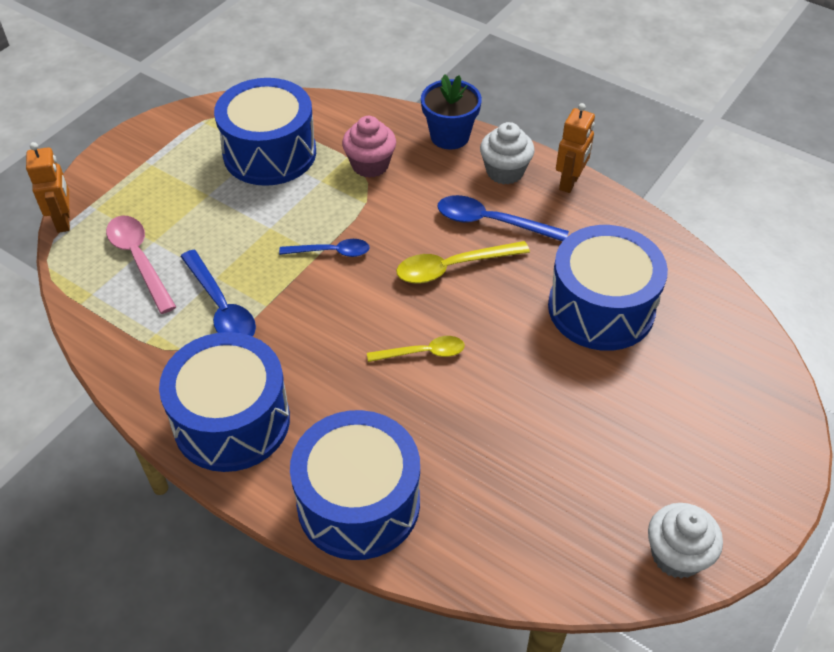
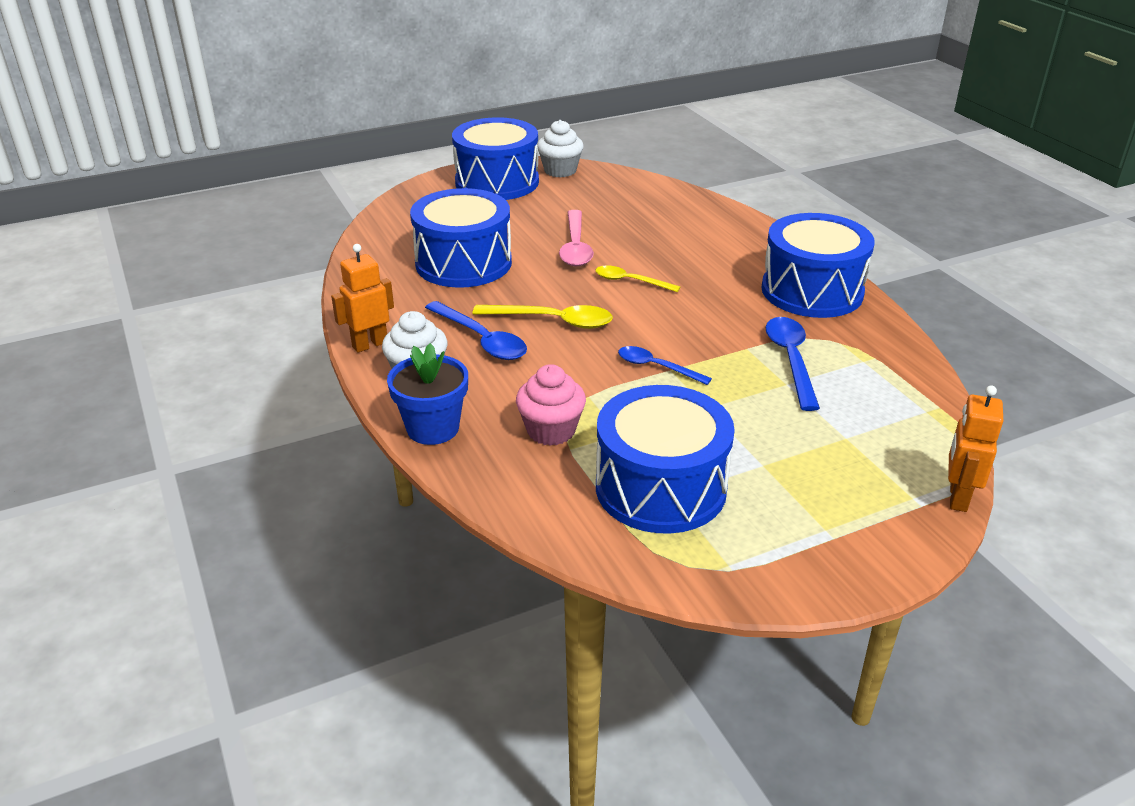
camera: 150 degrees left, 15 degrees down
(139, 260) = (867, 425): pink spoon -> pink spoon (575, 247)
(358, 503) = (737, 233): blue drum -> blue drum (497, 182)

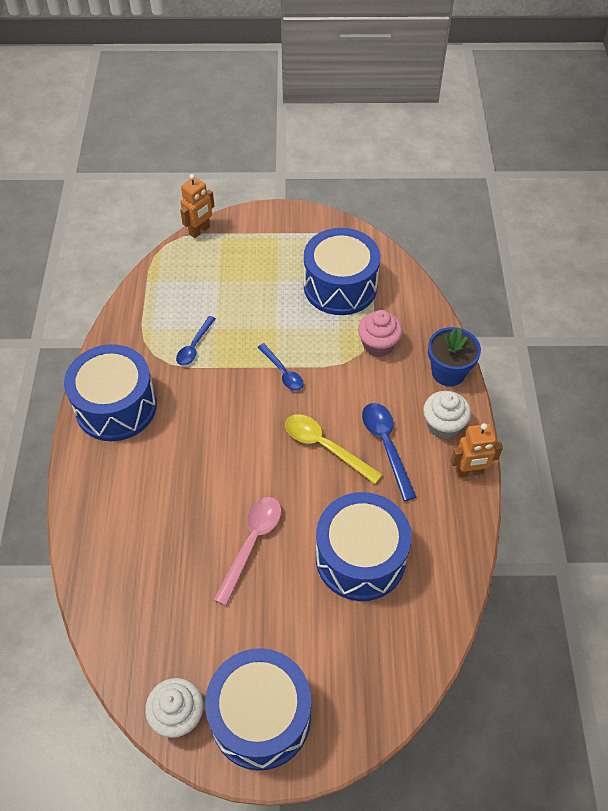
camera: 155 degrees left, 20 degrees up
(630, 281) = (238, 473): yellow spoon -> none
(791, 360) = (194, 346): blue spoon -> blue spoon, size x0.66

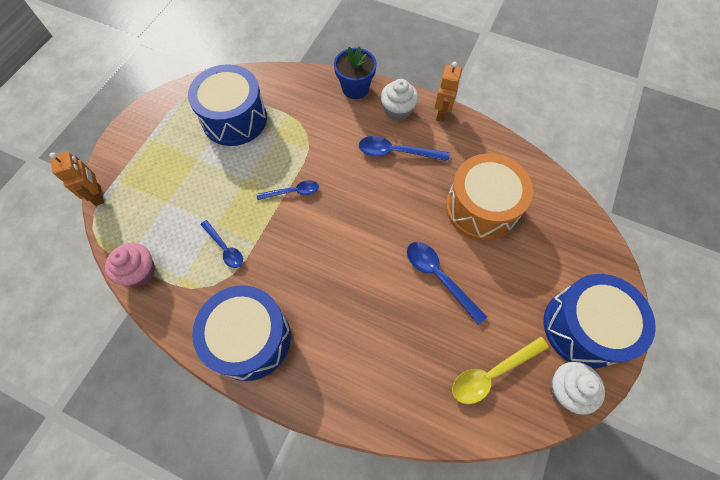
camera: 65 degrees left, 10 degrees up
(252, 543) = (439, 277): pink spoon -> blue spoon
(325, 446) = (377, 191): yellow spoon -> yellow spoon (492, 373)
(360, 558) = (481, 208): blue drum -> orange drum
(378, 345) = (306, 119): pink cupcake -> pink cupcake (140, 272)

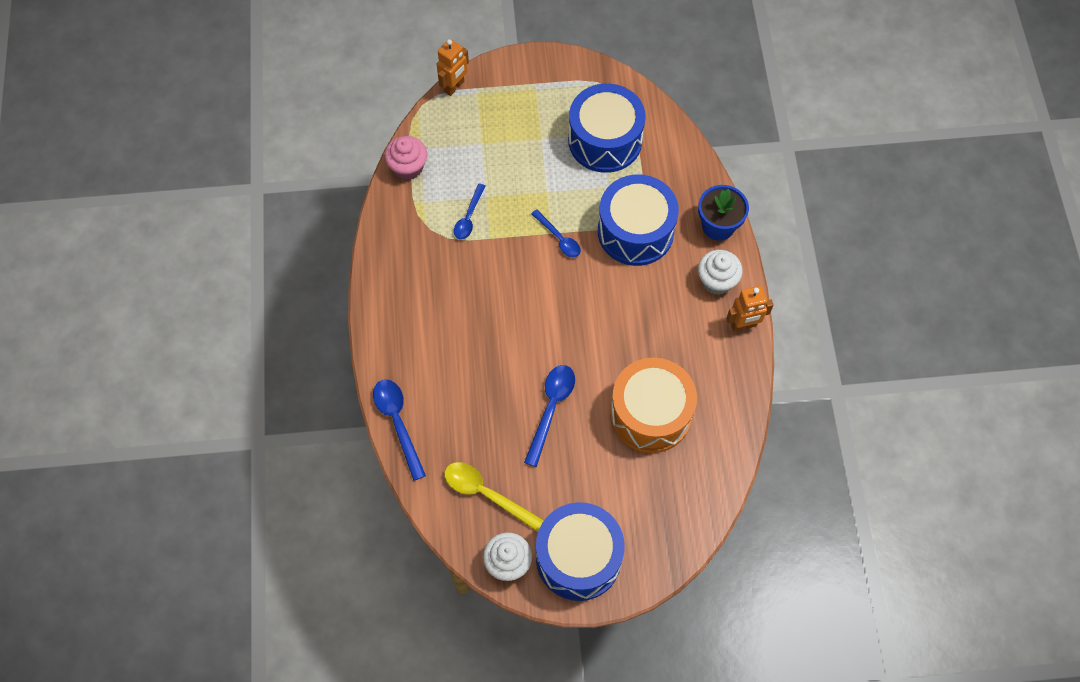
camera: 60 degrees right, 0 degrees up
(250, 338) = (403, 286): blue drum -> blue drum (635, 231)
(396, 152) = (664, 305): blue spoon -> blue spoon (398, 423)

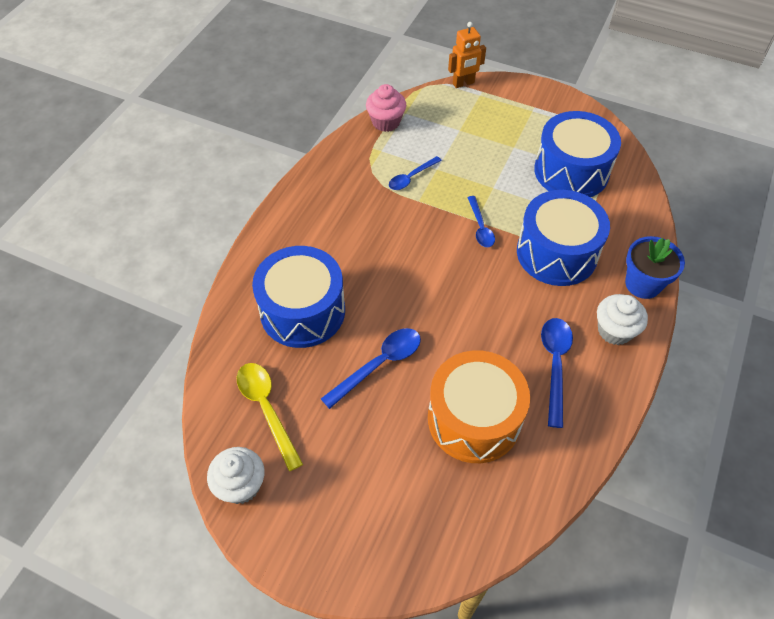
camera: 30 degrees right, 10 degrees down
(398, 423) = (234, 307): blue spoon -> blue spoon (555, 365)
(578, 558) = (312, 521): blue drum -> blue drum (302, 311)
(743, 325) = (621, 384): orange robot -> none

